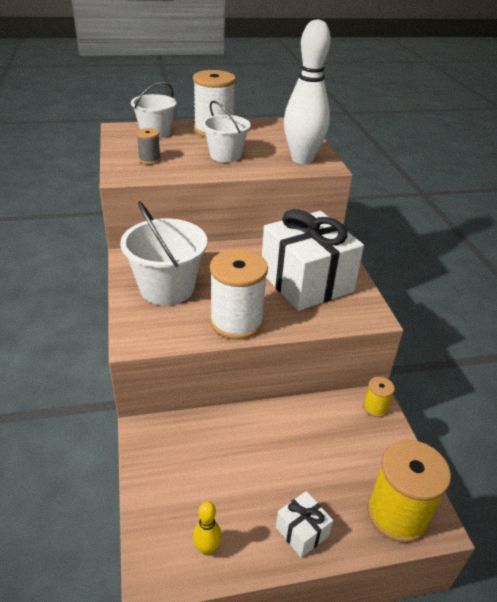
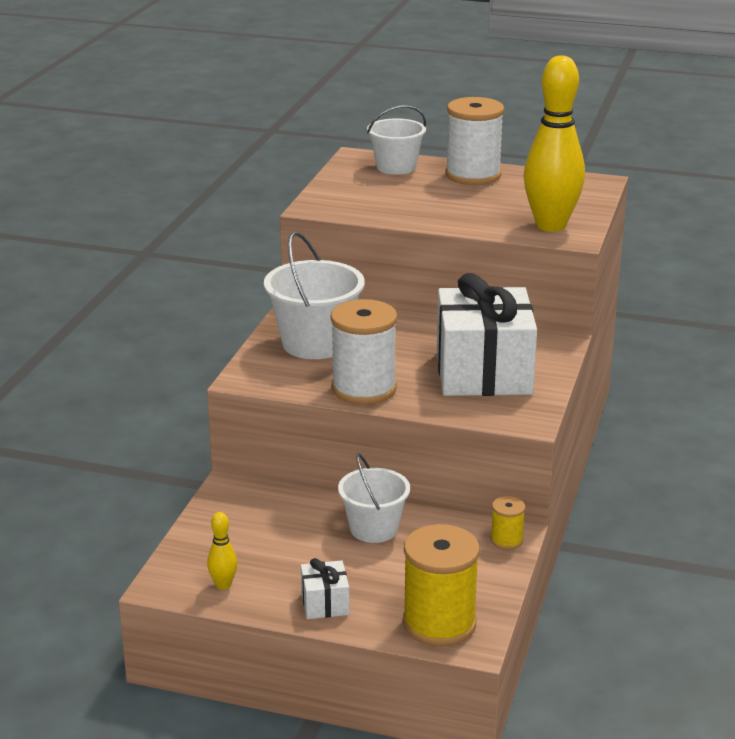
camera: 30 degrees right, 10 degrees down
(149, 159) = (359, 196): grey spool -> none
(225, 155) = (456, 206): white bucket -> white bucket (374, 529)
(302, 159) = (551, 225): white bowling pin -> yellow bowling pin

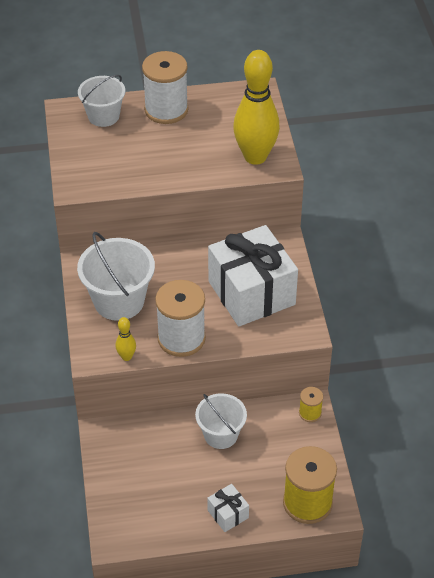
camera: 25 degrees left, 20 degrees up
(223, 585) = (153, 524): yellow bowling pin -> yellow bowling pin (126, 357)

